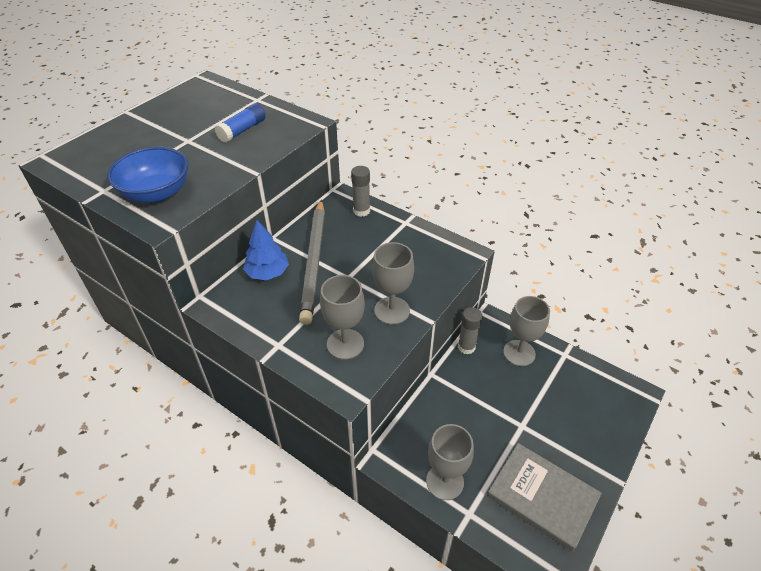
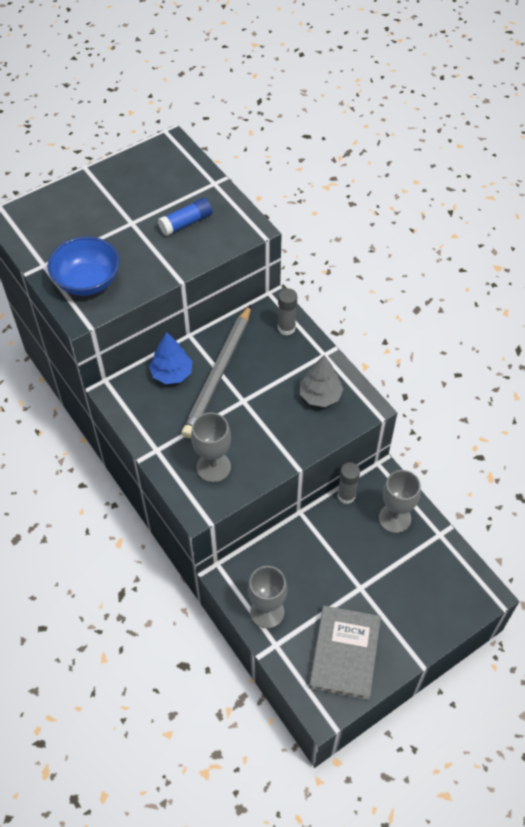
camera: 20 degrees right, 10 degrees up
(392, 310) = (268, 447): grey goblet -> none
(419, 254) = (320, 395): none -> grey tree
(542, 497) = (345, 653): grey book -> grey book turned 45 degrees clockwise

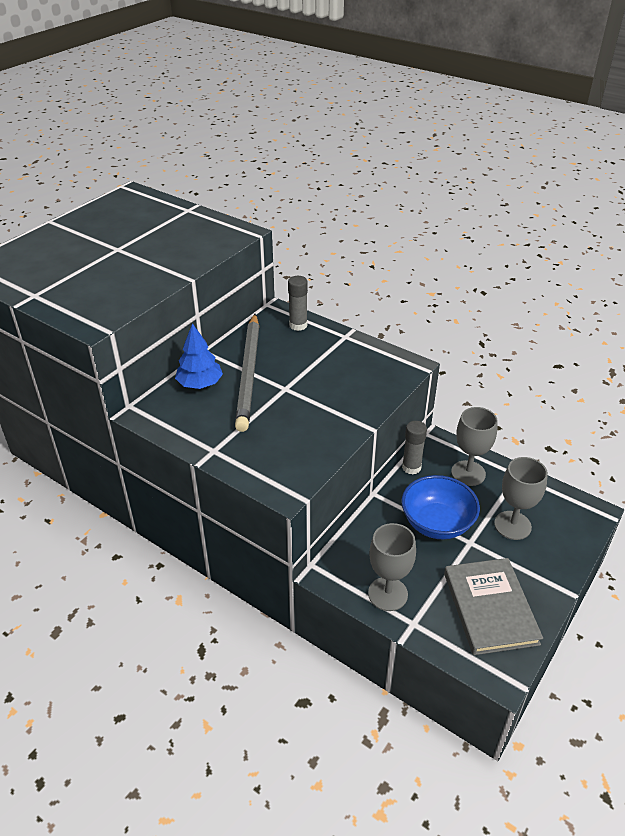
camera: 20 degrees left, 15 degrees down
(87, 281) = (89, 298): blue bowl -> blue bowl (437, 523)
(186, 223) = (174, 239): blue glue stick -> none
(213, 467) = (283, 449): grey goblet -> grey goblet (512, 525)
(320, 395) = (359, 367): grey tree -> none

